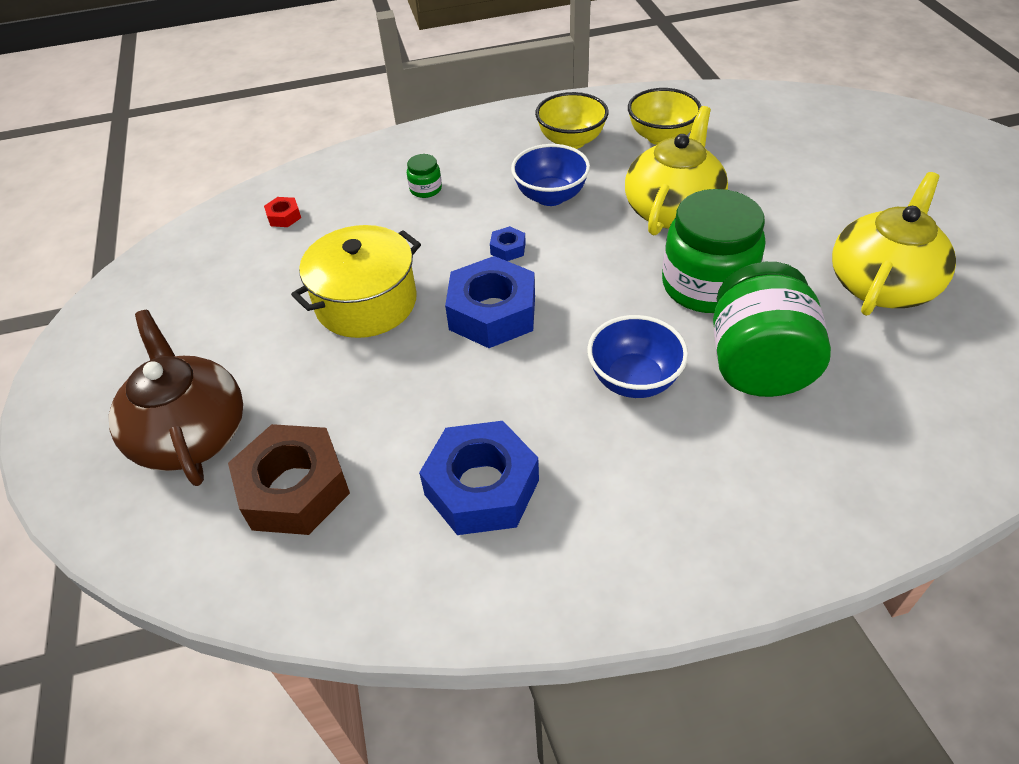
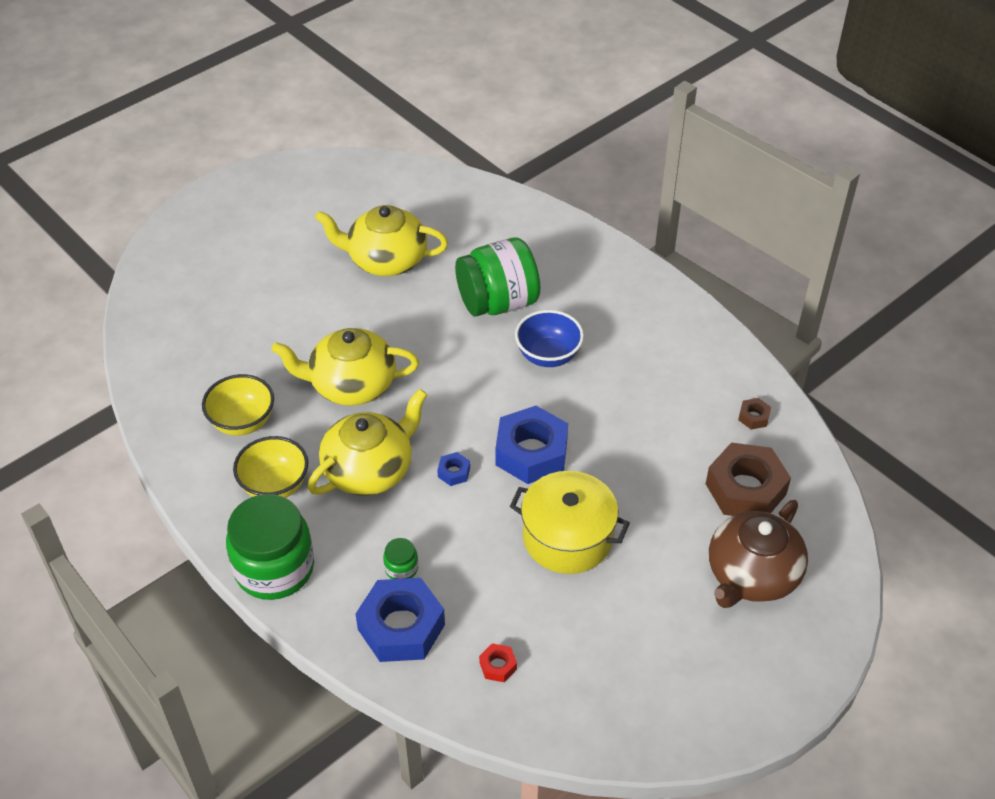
camera: 120 degrees left, 0 degrees up
(391, 564) = (753, 417): none -> brown nut
(482, 487) = (678, 398): blue nut -> blue nut (401, 627)
(550, 196) = (369, 470): blue bowl -> yellow teapot
(706, 285) = (434, 344): green jar -> green jar (274, 568)

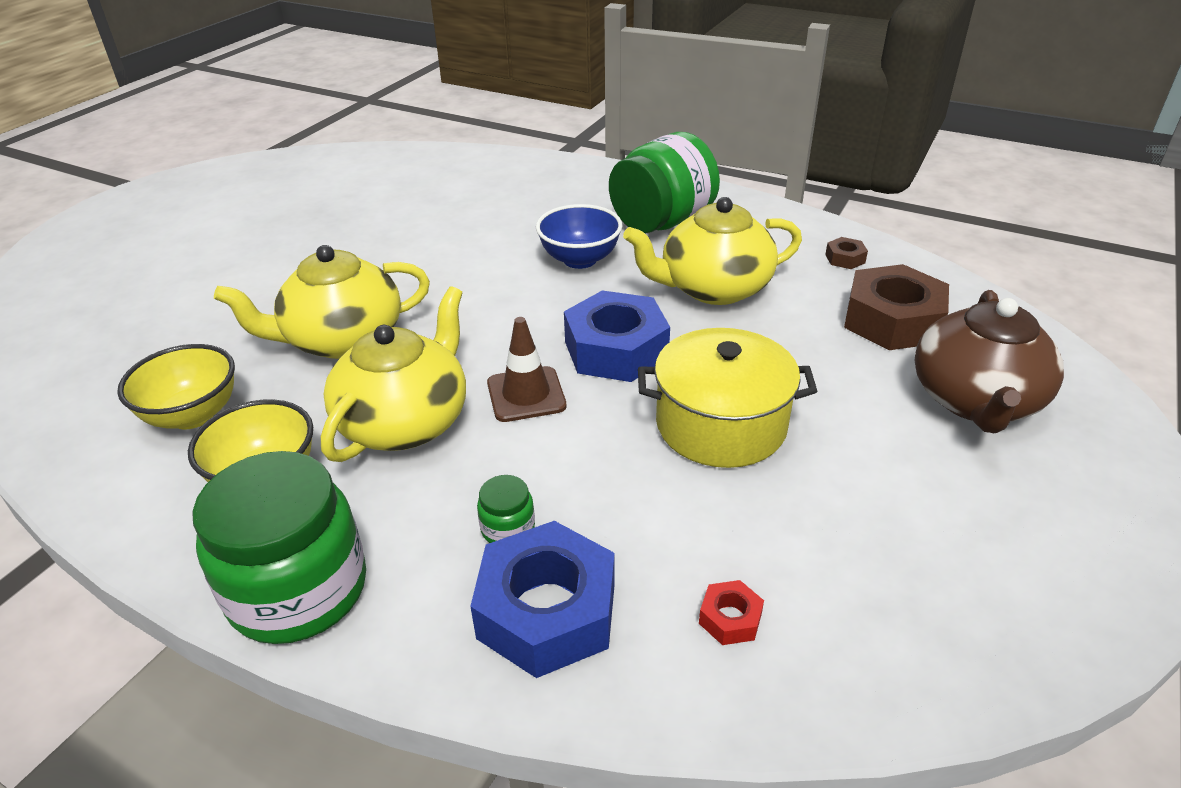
camera: 20 degrees left, 10 degrees down
(386, 260) = (342, 223): yellow teapot -> yellow teapot (713, 288)
(454, 472) = (526, 394): blue nut -> brown traffic cone
(498, 302) = (494, 230): green jar -> green jar (662, 222)

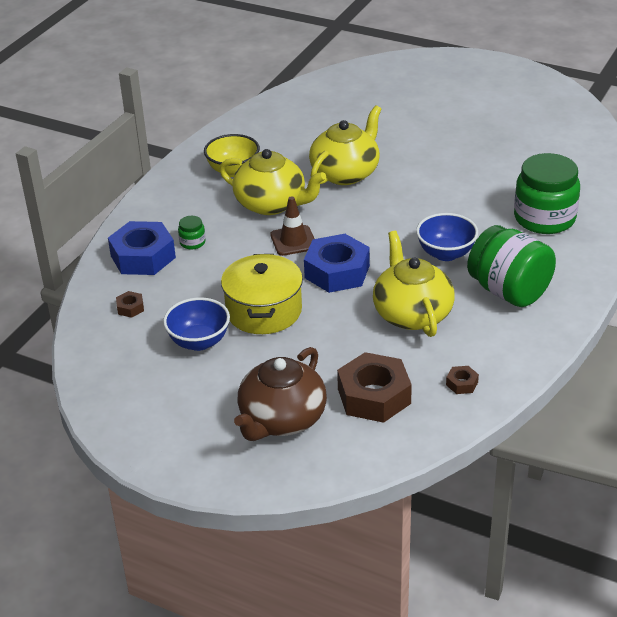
camera: 90 degrees right, 0 degrees up
(193, 415) = (280, 141): yellow bowl -> none
(298, 590) = (164, 192): green jar -> green jar (544, 218)
(342, 340) = (345, 173): yellow teapot -> yellow teapot turned 60 degrees clockwise
(730, 618) = (130, 308): red nut -> brown nut
(818, 502) = (199, 342): none -> blue bowl
(975, 401) = (281, 419): brown teapot -> brown teapot turned 75 degrees counterclockwise

